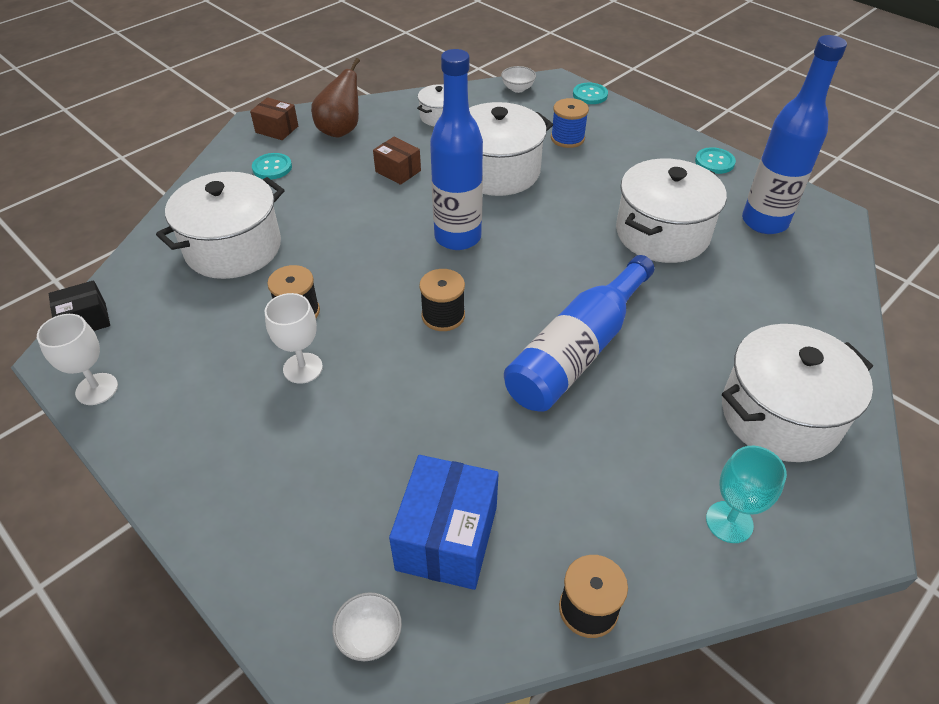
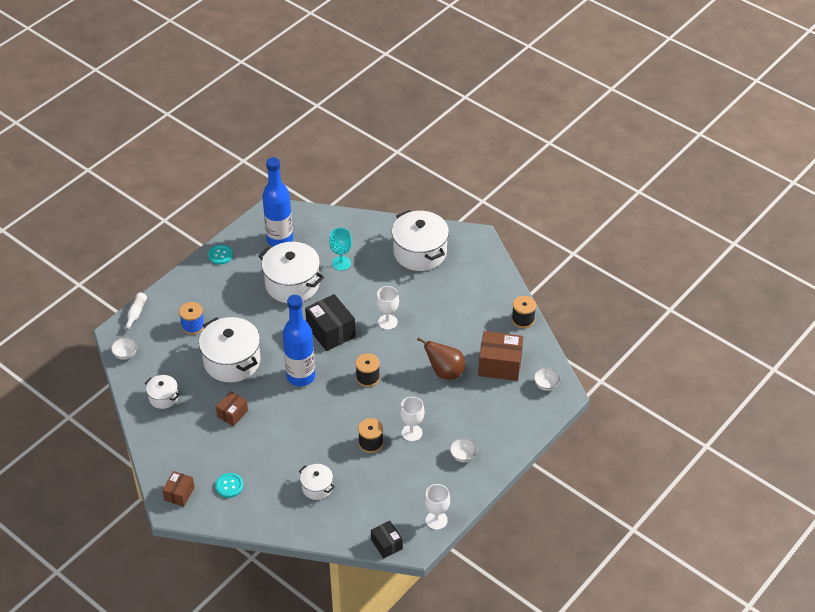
camera: 95 degrees left, 0 degrees up
(221, 443) = (463, 456): none -> white bowl
(233, 248) = (317, 487): white pot -> white pot, size x0.51
(341, 130) = (181, 454): brown pear -> brown pear (445, 372)
(447, 538) = (500, 365): blue box -> brown box
(554, 274) = (331, 331): none -> black box
(577, 350) = (387, 322): blue bottle -> white goblet
(590, 95) = (136, 313): turquoise button -> white bottle
(729, 522) = (478, 275): turquoise goblet -> turquoise goblet (341, 263)

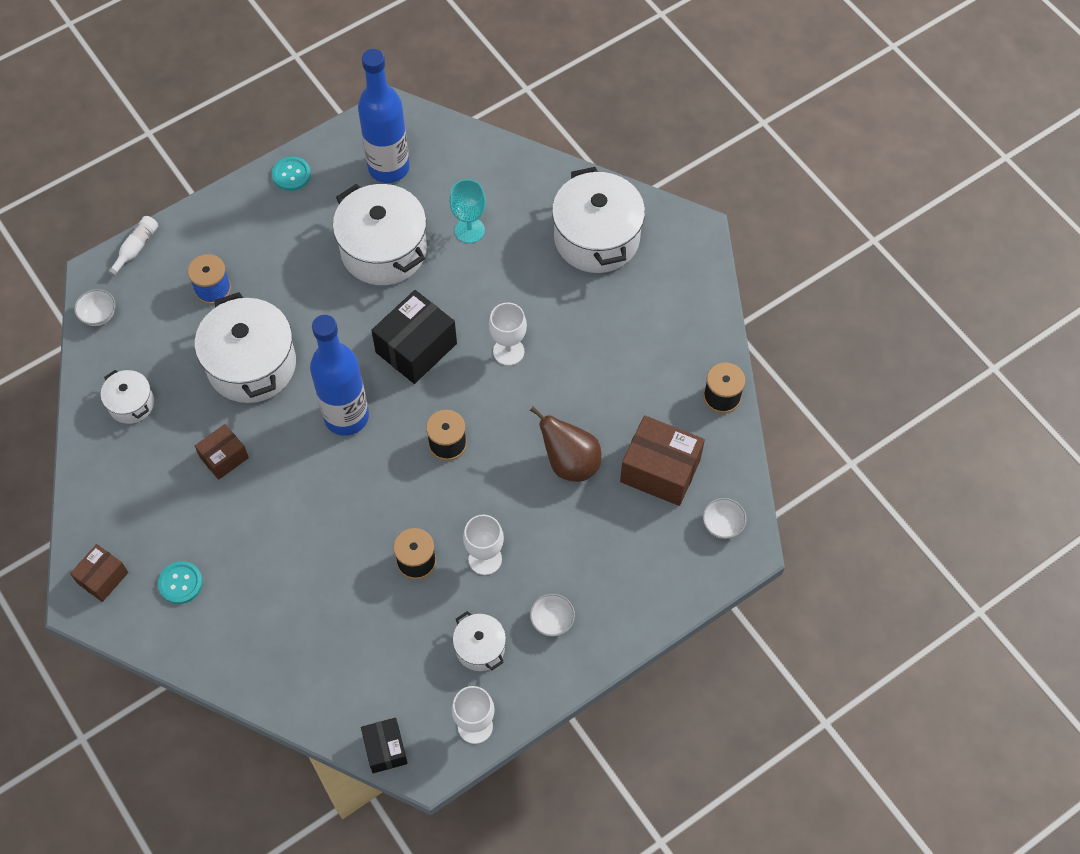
camera: 15 degrees right, 15 degrees up
(317, 487) = (310, 619): white pot -> white pot (480, 648)
(331, 331) = (416, 348): black box -> black box turned 60 degrees clockwise

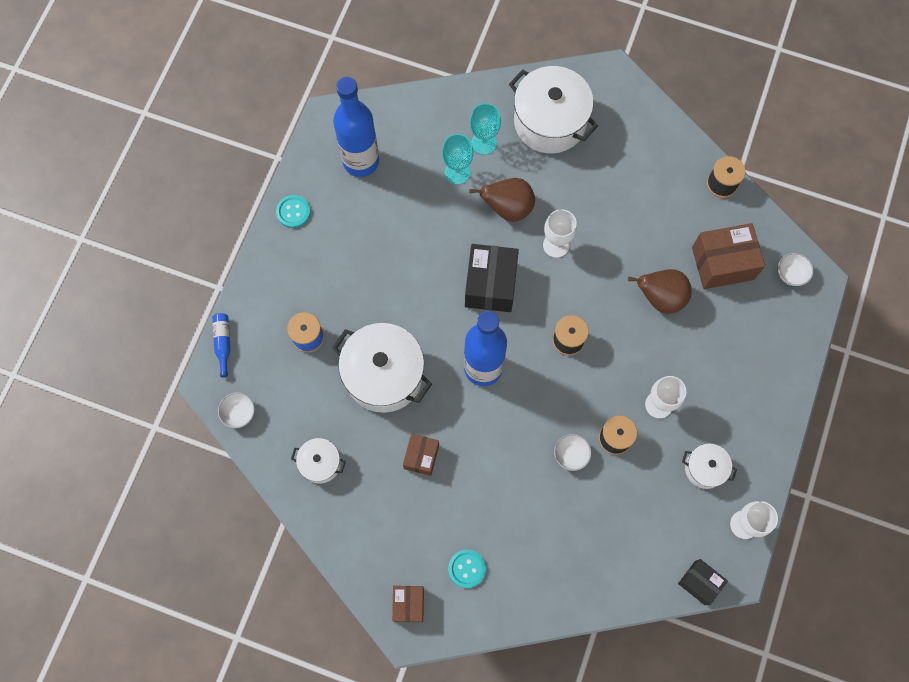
camera: 35 degrees left, 10 degrees up
(136, 248) = (223, 343): white bottle -> blue bottle
(383, 250) = (408, 227): white pot -> none
(490, 290) = (507, 208): none -> brown pear
(517, 219) = (484, 143): none -> turquoise goblet
(552, 621) = (736, 417): white bowl -> white bowl (571, 455)

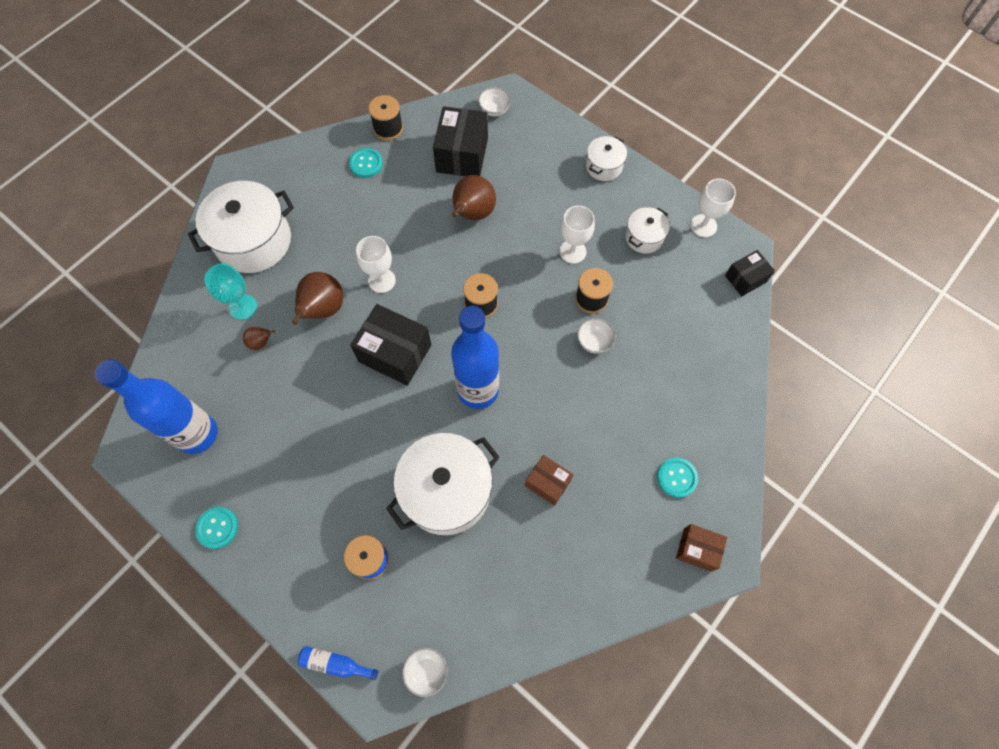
camera: 70 degrees left, 5 degrees down
(320, 463) = (518, 593): white pot -> white pot (604, 166)
(457, 172) = (261, 343): turquoise goblet -> brown pear
(672, 180) = (366, 164): none -> turquoise button
(722, 263) = (462, 155): brown box -> black box

